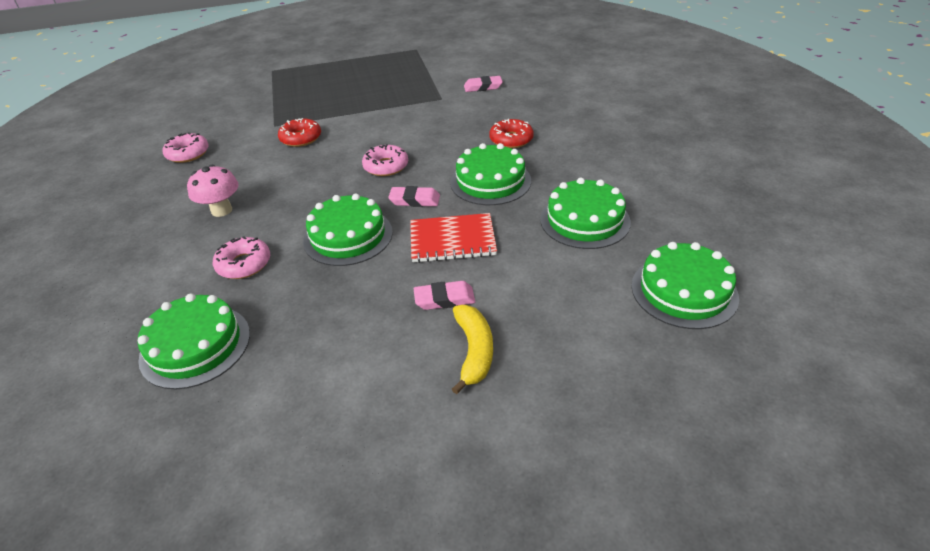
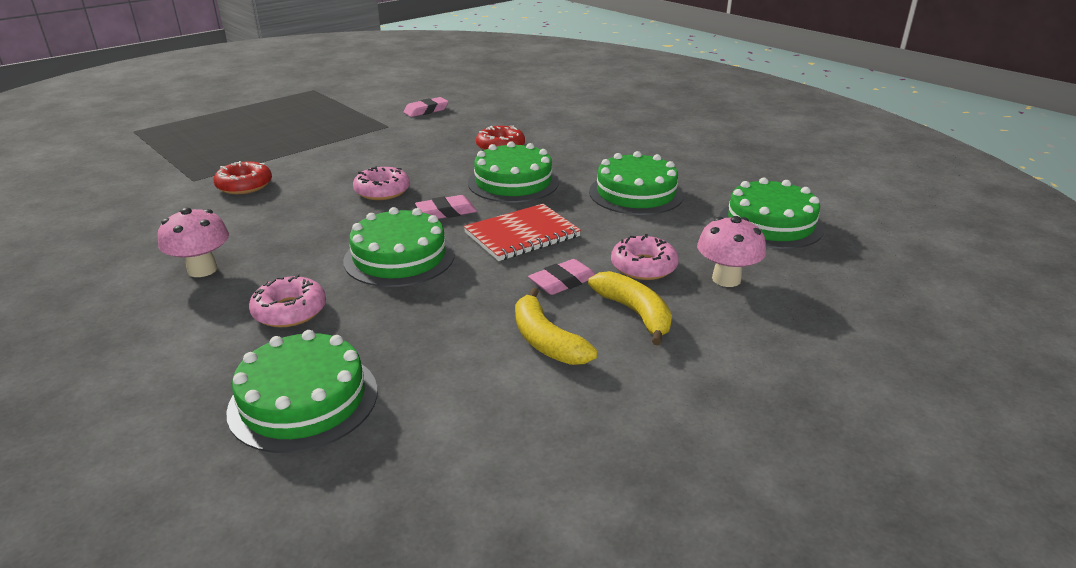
camera: 30 degrees left, 10 degrees down
(188, 154) = (88, 227): pink donut -> pink donut (643, 266)
(384, 354) = (546, 341): none -> yellow banana
(583, 342) = (726, 279): none -> pink mushroom

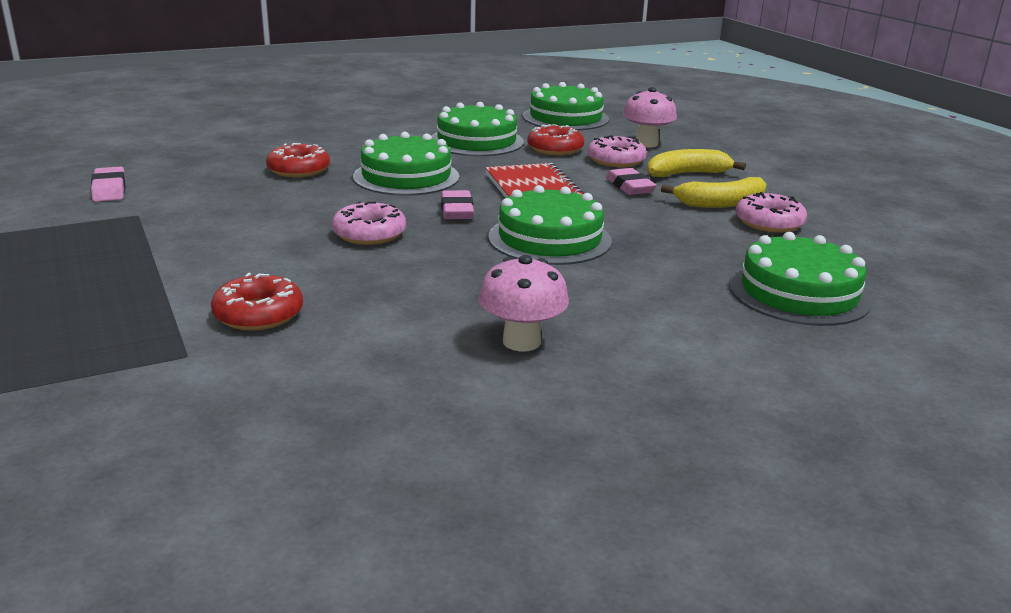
camera: 75 degrees left, 5 degrees down
(290, 311) = (642, 294): pink donut -> pink donut (769, 222)
(650, 231) = (555, 149): none -> red donut

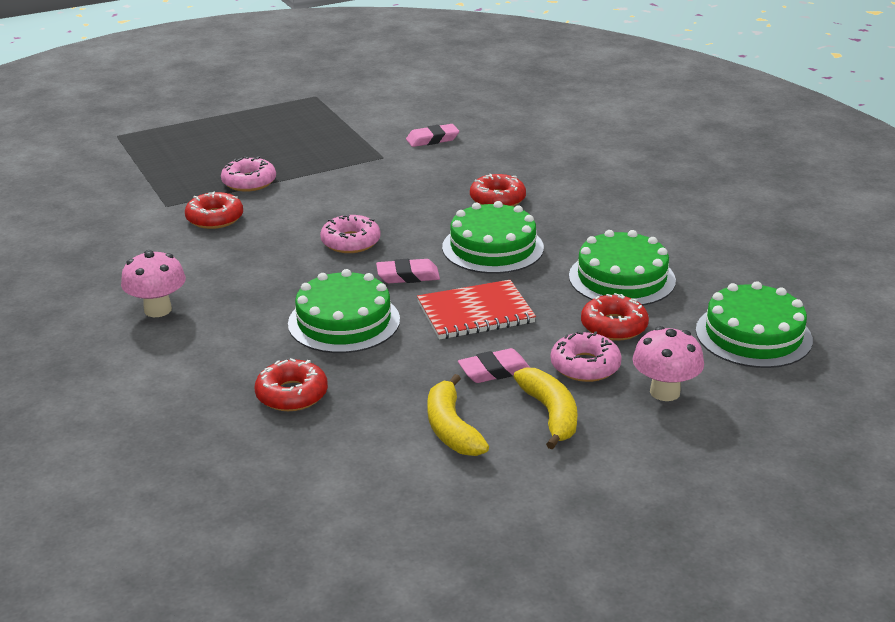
camera: 90 degrees right, 5 degrees up
(692, 261) = (292, 394): none -> red donut
(769, 222) = (396, 456): pink donut -> pink donut (249, 182)
(799, 293) = (219, 448): green cake -> none

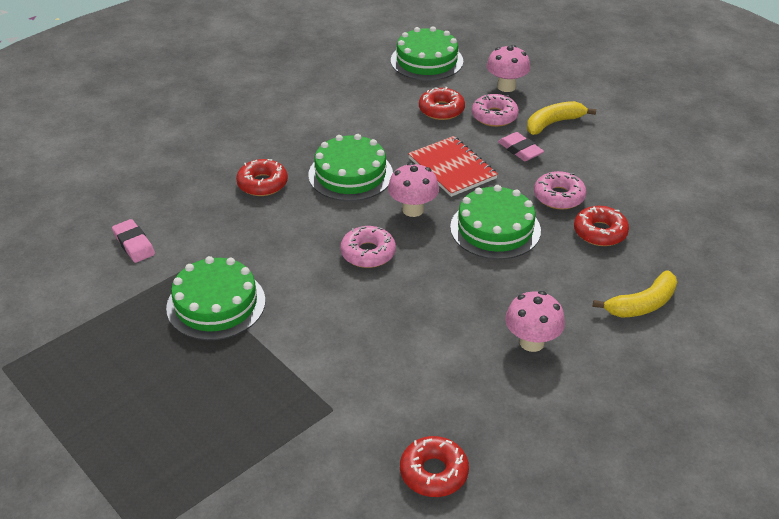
camera: 105 degrees left, 10 degrees up
(215, 218) = (351, 359): red donut -> red donut (434, 472)
(249, 182) = (261, 357): pink donut -> pink donut (559, 196)
(408, 276) = (413, 209): pink eraser -> pink mushroom
(451, 428) = (592, 157): yellow banana -> yellow banana (642, 304)
(622, 278) = (375, 112): green cake -> green cake (216, 304)

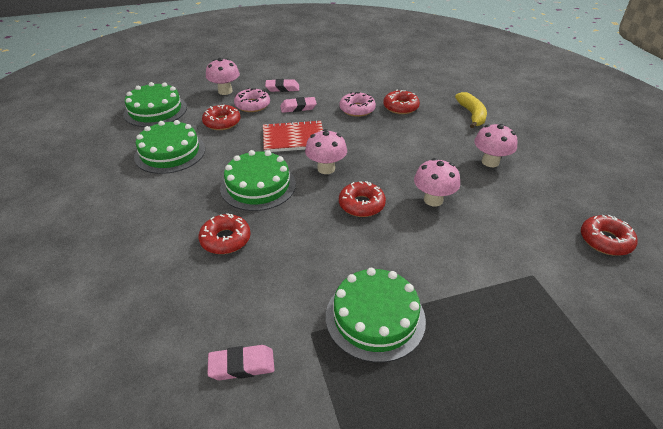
camera: 65 degrees left, 0 degrees up
(368, 253) = (361, 204): pink donut -> red donut
(413, 306) = (433, 200): none -> pink mushroom
(495, 229) = (372, 141): green cake -> green cake (170, 152)
(553, 123) = (282, 88): yellow banana -> pink eraser

